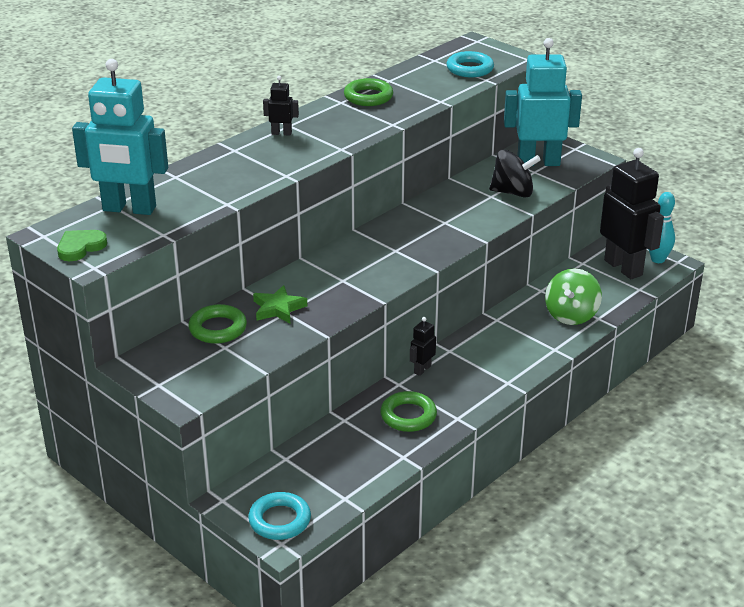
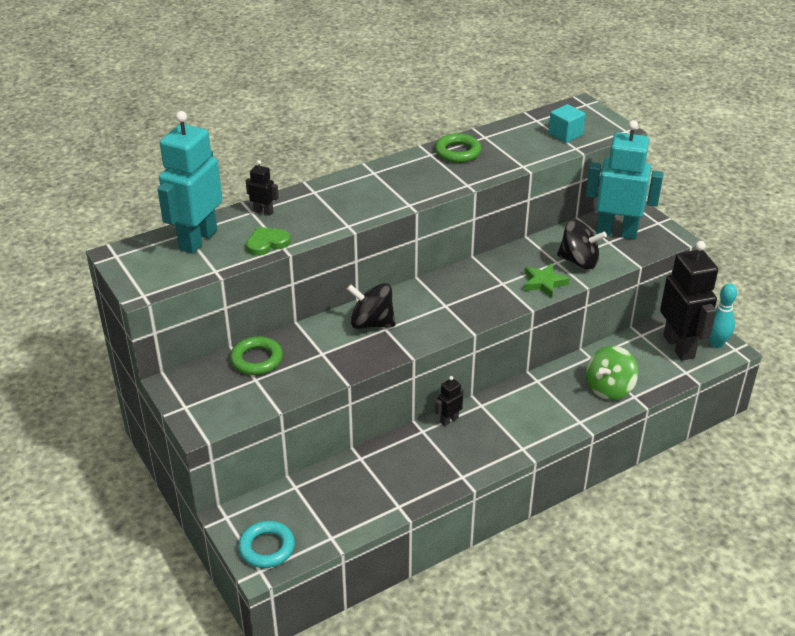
camera: 15 degrees right, 5 degrees up
(80, 247) = (141, 272): green heart -> green heart (267, 243)
(129, 209) = (198, 240): turquoise robot -> turquoise robot turned 90 degrees clockwise
(278, 308) = (317, 348): green star -> green star (544, 283)
(281, 133) = (363, 180): black robot -> black robot (263, 212)
(326, 277) = (371, 323): none -> black spinning top
(408, 416) = (418, 465): green ring -> none
(470, 69) = (565, 134): turquoise ring -> turquoise cube

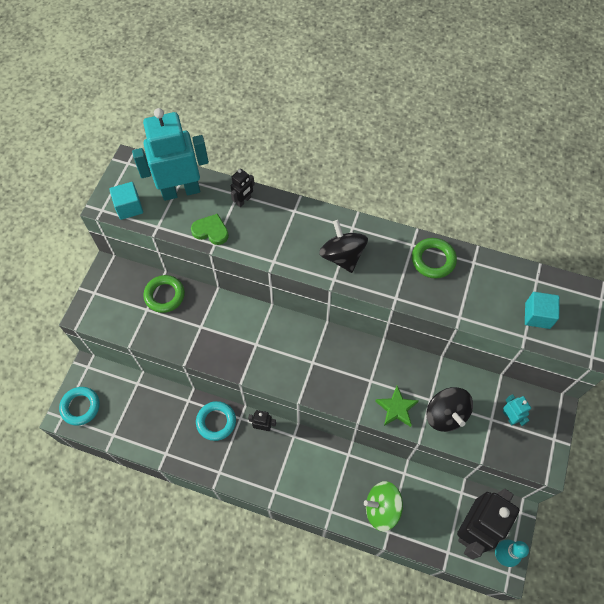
camera: 50 degrees right, 25 degrees up
(167, 277) = (129, 207): none -> turquoise cube
(263, 212) = (243, 201): black robot -> black robot turned 60 degrees clockwise
(371, 323) = (254, 332): black spinning top -> black spinning top (342, 256)
(407, 450) = (216, 422): none -> turquoise ring
(616, 232) = (509, 417): turquoise robot -> turquoise robot, size x0.43

